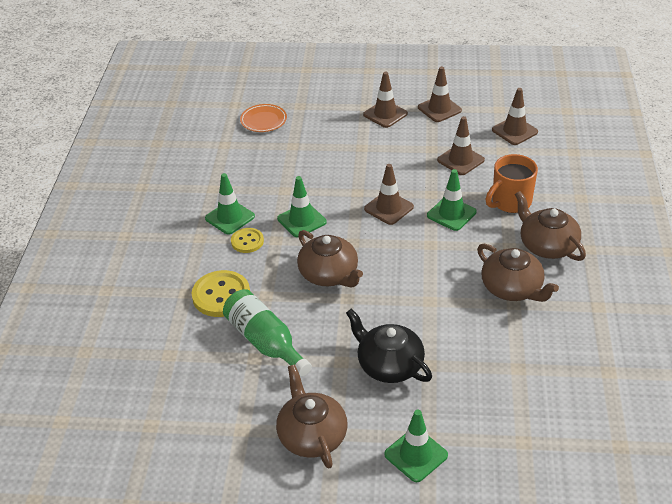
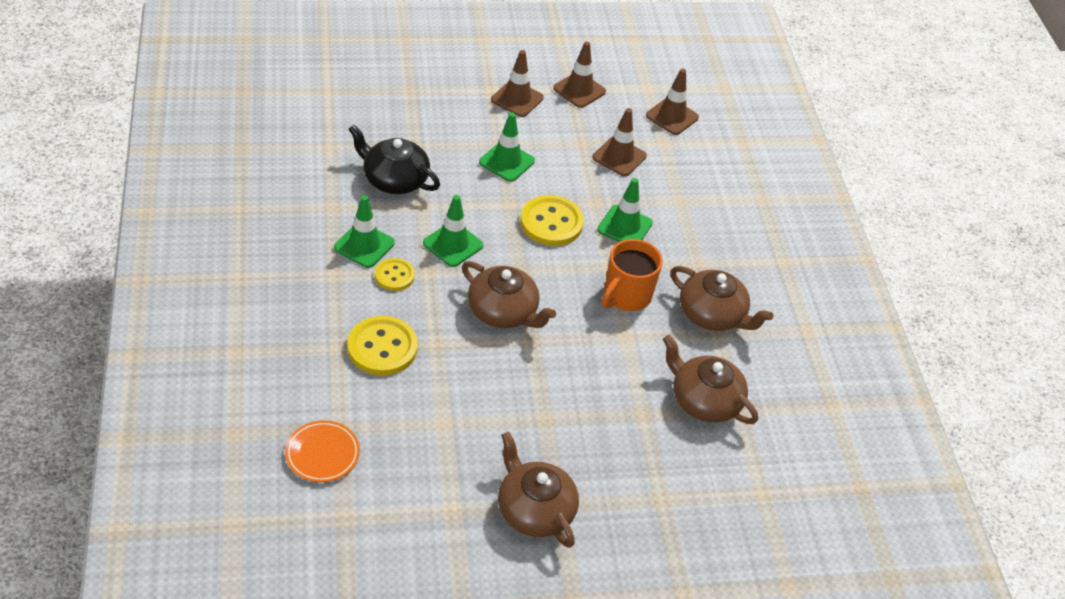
camera: 20 degrees left, 5 degrees up
(263, 120) = (370, 112): orange plate -> orange plate (322, 454)
(265, 342) = (451, 402): green bottle -> none
(388, 208) = (551, 223): brown traffic cone -> yellow button
(389, 365) = (599, 418): black teapot -> black teapot (394, 179)
(416, 455) = (653, 520): green traffic cone -> green traffic cone (506, 162)
(510, 202) = (687, 208): orange mug -> orange mug (626, 296)
(547, 245) = (738, 260): brown teapot -> brown teapot (704, 400)

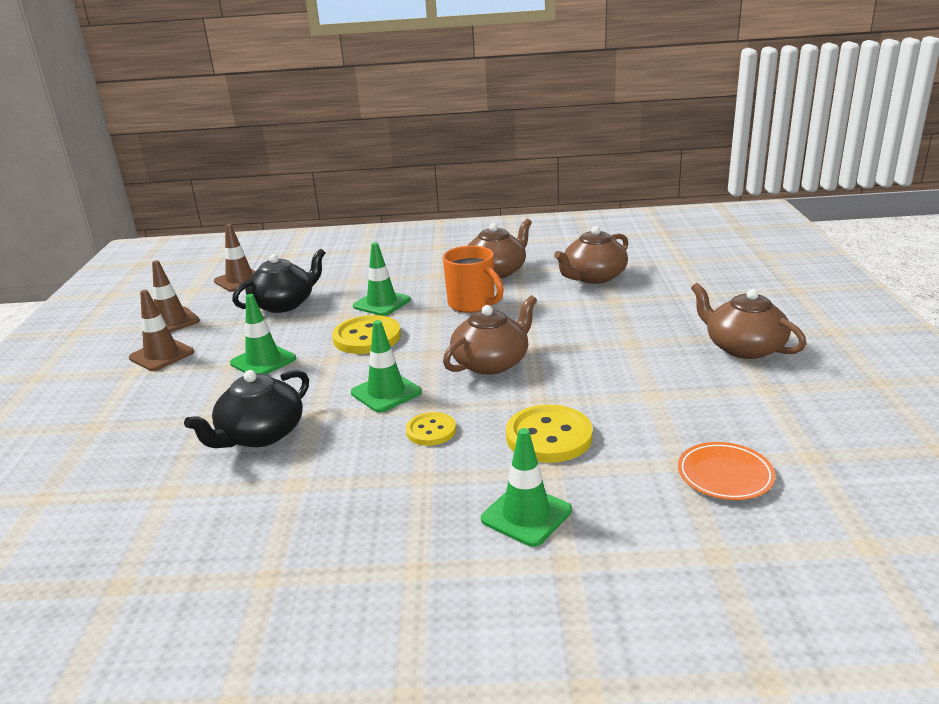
camera: 75 degrees left, 20 degrees down
(364, 245) = (374, 455): green traffic cone -> green traffic cone (526, 515)
(534, 510) = (743, 347): brown teapot -> brown teapot turned 75 degrees clockwise
(619, 157) = (284, 304): brown traffic cone -> black teapot

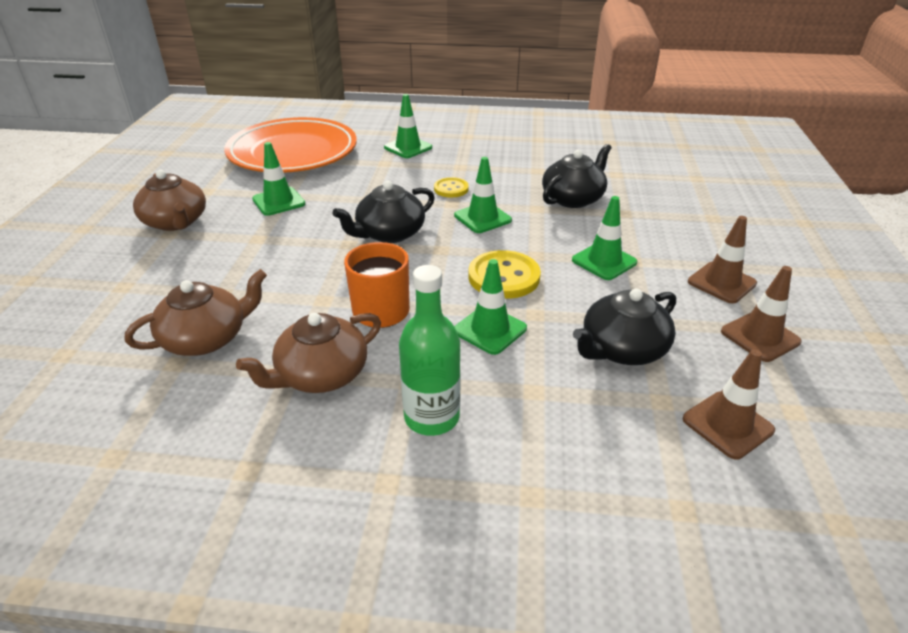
camera: 175 degrees left, 10 degrees up
(419, 265) = (431, 417): none -> green bottle
(491, 363) = (389, 233): brown teapot -> black teapot
(549, 436) = (375, 178): yellow button -> none
(653, 384) = (278, 202): none -> green traffic cone
(725, 475) = (293, 152): orange plate -> orange plate, size x2.48

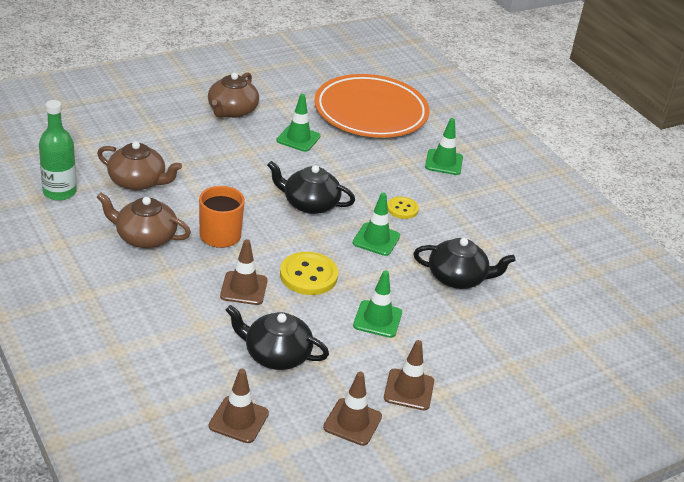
camera: 50 degrees right, 0 degrees up
(431, 417) = (145, 292): green bottle -> green bottle (59, 192)
(490, 329) = (244, 288): green traffic cone -> brown traffic cone

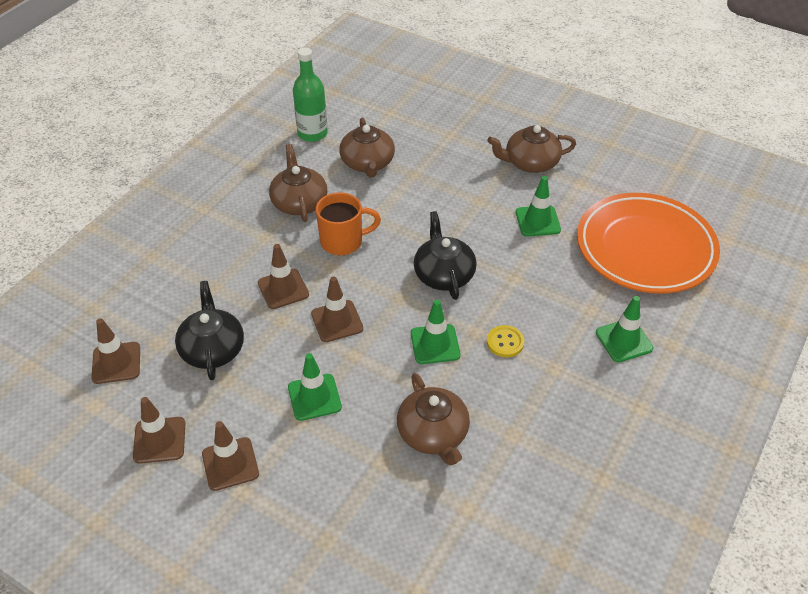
camera: 65 degrees right, 10 degrees up
(308, 275) = (337, 321): yellow button -> brown traffic cone
(457, 277) = (433, 433): black teapot -> brown teapot

